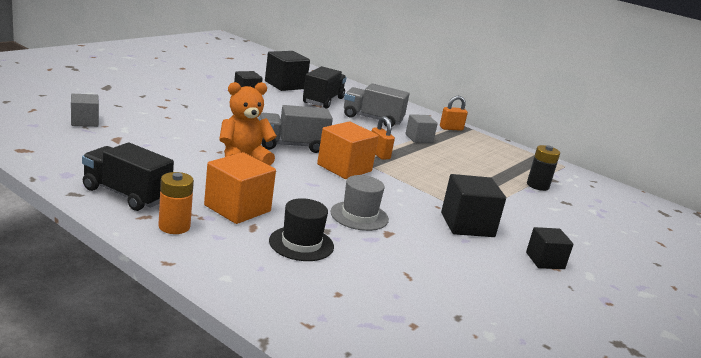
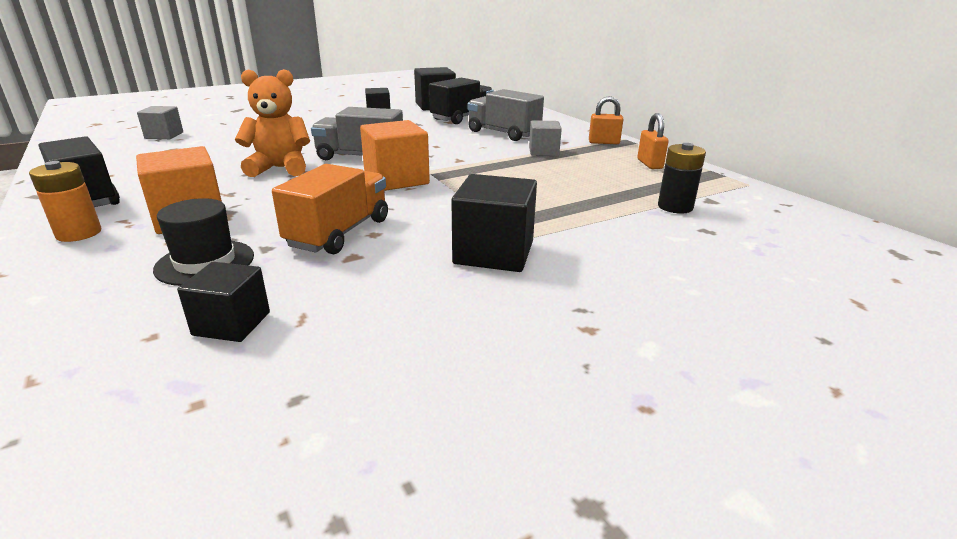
camera: 25 degrees right, 5 degrees up
(359, 216) = (339, 233): grey hat -> orange truck
(379, 154) = (464, 167): orange padlock -> orange padlock (649, 164)
(545, 261) = (578, 315): black cube -> black cube (232, 323)

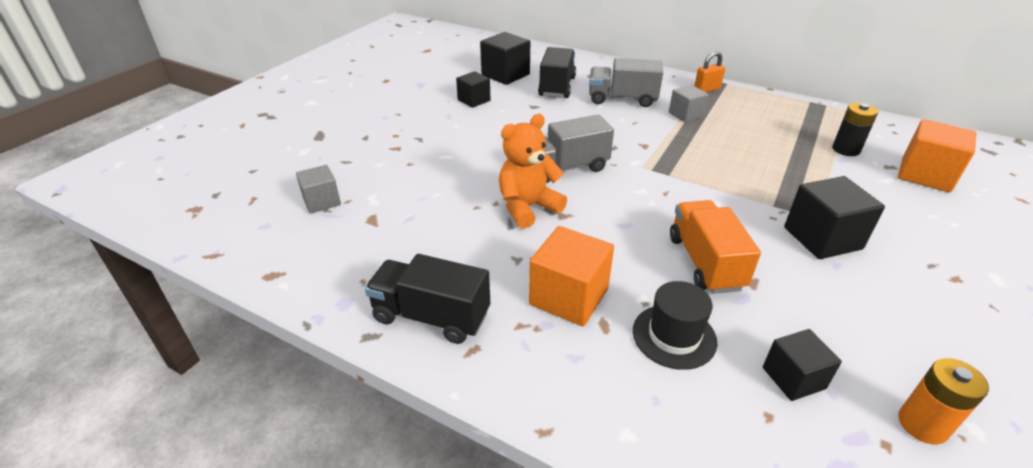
camera: 30 degrees left, 10 degrees up
(79, 233) = (516, 357): orange battery -> orange battery (922, 424)
(396, 179) = (641, 186): orange cube -> orange cube (925, 175)
(649, 164) = (770, 107): orange padlock -> none

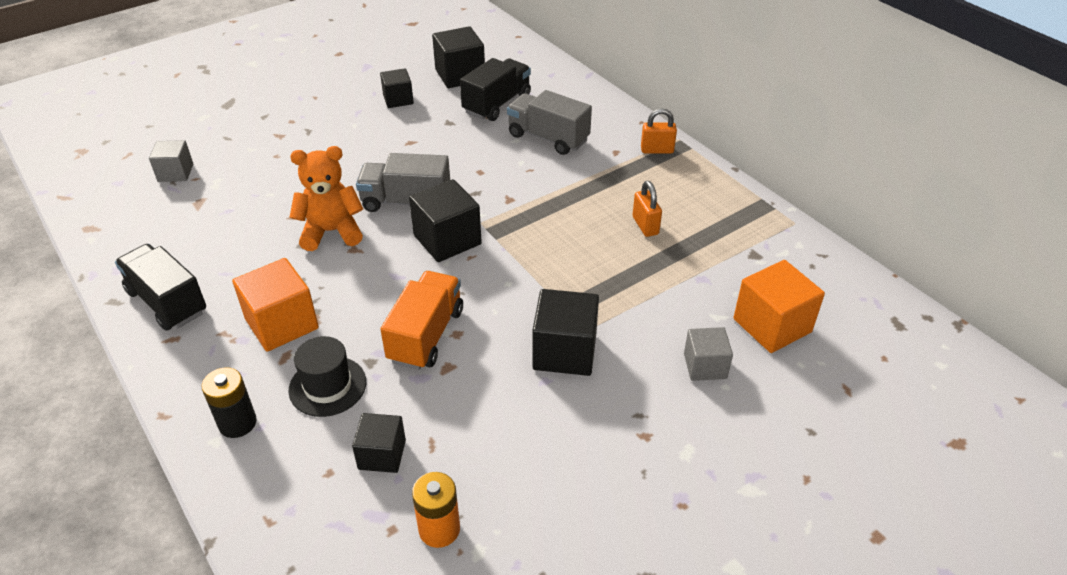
camera: 25 degrees right, 5 degrees up
(632, 186) = (447, 240): none -> black cube
(686, 115) = (594, 175): grey cube -> grey cube (705, 366)
(761, 137) = (645, 226): none -> orange padlock
(846, 149) = (721, 269): black battery -> black battery (237, 423)

